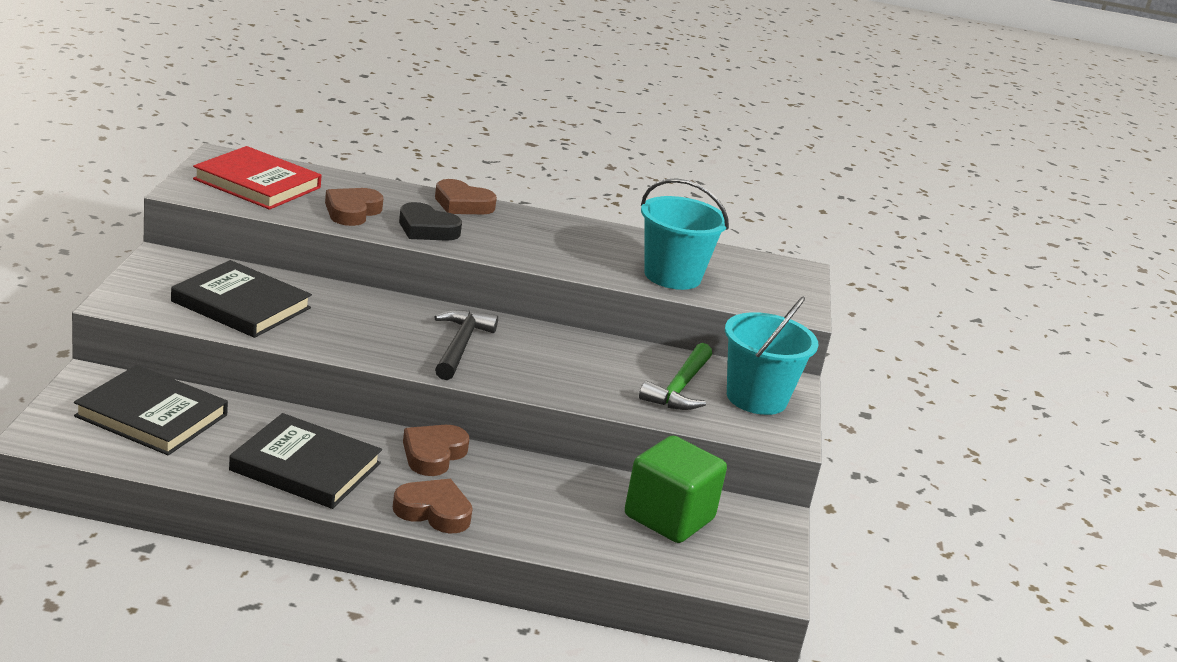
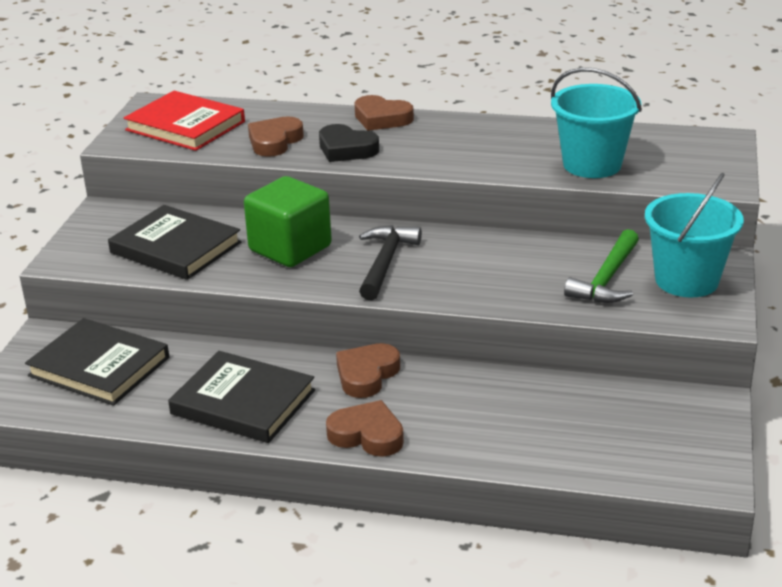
camera: 10 degrees right, 5 degrees up
(669, 518) = (604, 415): green cube -> green cube (290, 248)

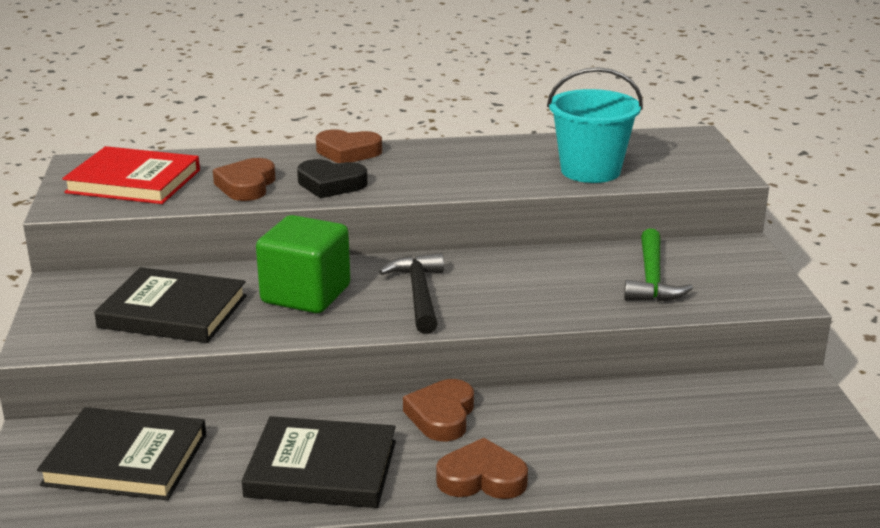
camera: 20 degrees left, 5 degrees down
(686, 280) = (727, 269): turquoise bucket -> none

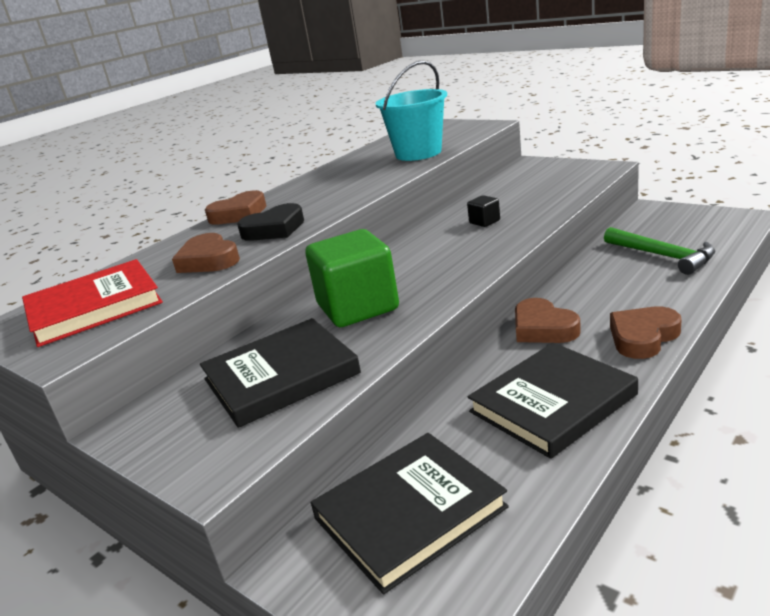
camera: 40 degrees left, 0 degrees up
(419, 294) = (430, 264): black hammer -> none
(544, 284) = (484, 222): none -> black cube
(652, 279) = (529, 192): green hammer -> green hammer (663, 256)

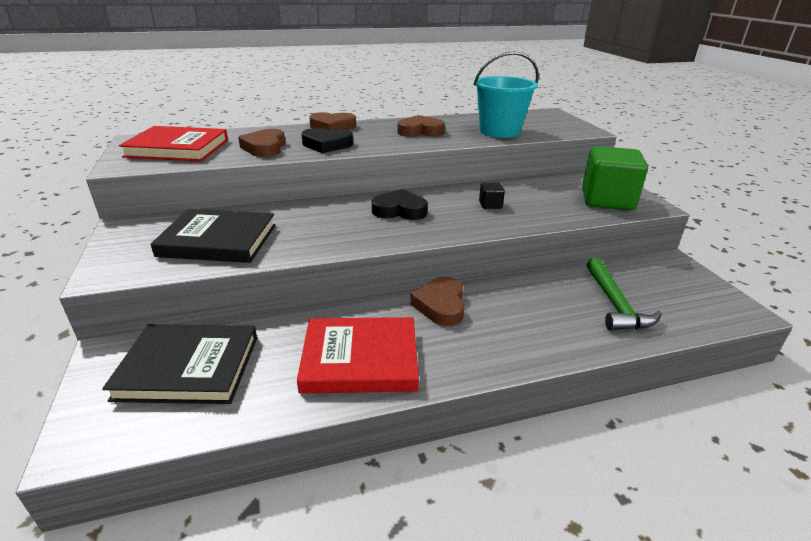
camera: 30 degrees right, 5 degrees up
(358, 307) = (321, 222): green cube -> green cube (607, 200)
(414, 263) = (399, 210): none -> black heart
(553, 403) = (360, 359): black book -> red book
(643, 337) = (491, 355): brown heart -> brown heart (420, 131)

